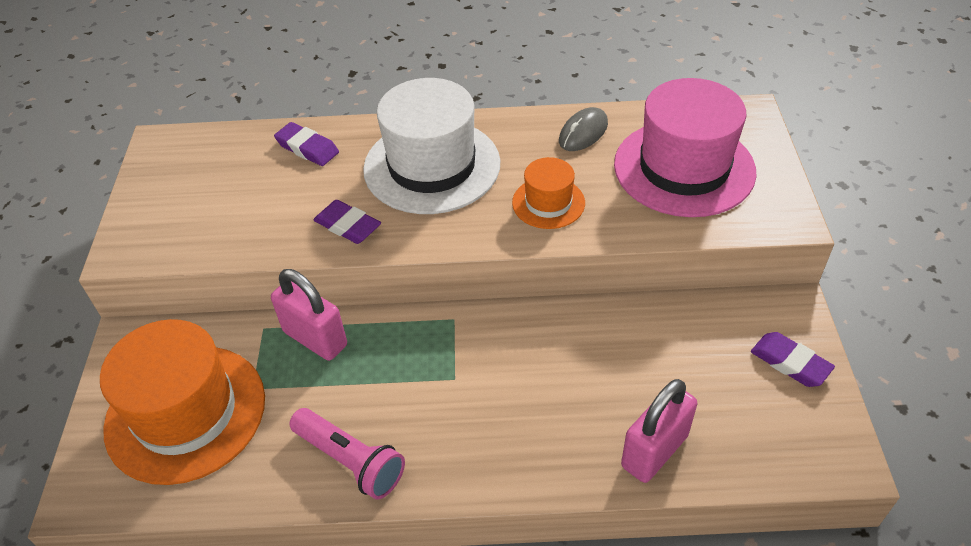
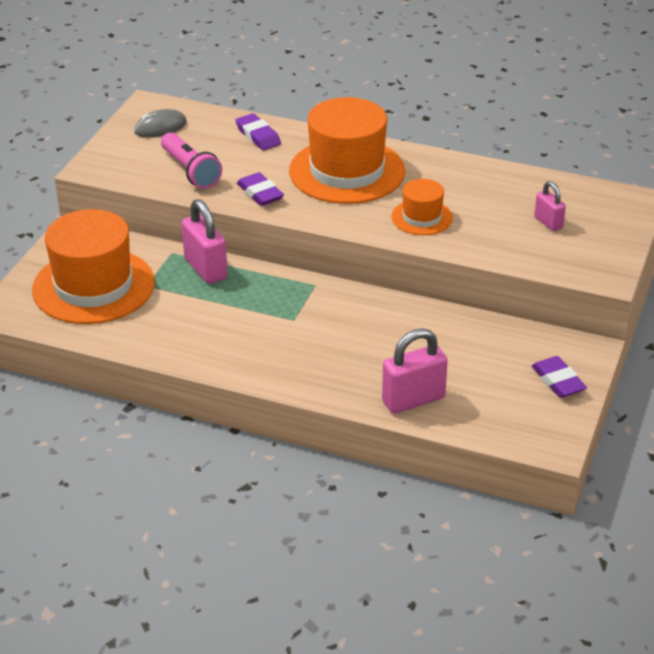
camera: 20 degrees right, 10 degrees down
(350, 461) = (192, 344): pink flashlight -> pink flashlight (190, 171)
(432, 166) = (347, 171): white hat -> orange hat
(583, 133) = (483, 179): grey mouse -> grey mouse (160, 127)
(684, 168) = (548, 222): pink hat -> pink padlock

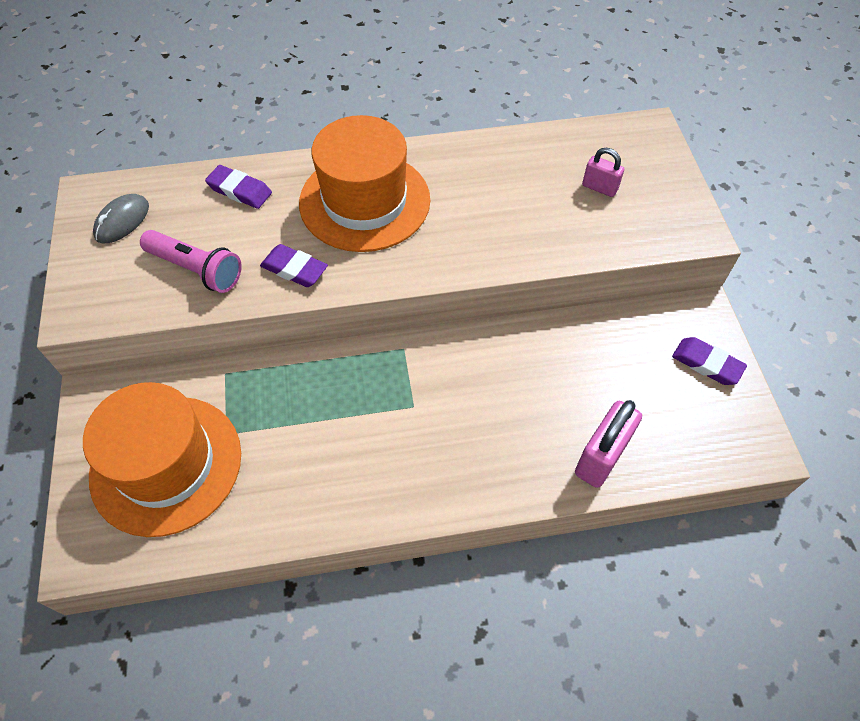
camera: 30 degrees left, 20 degrees up
(206, 269) = (277, 379): pink padlock -> none
(422, 217) = (480, 231): orange hat -> none

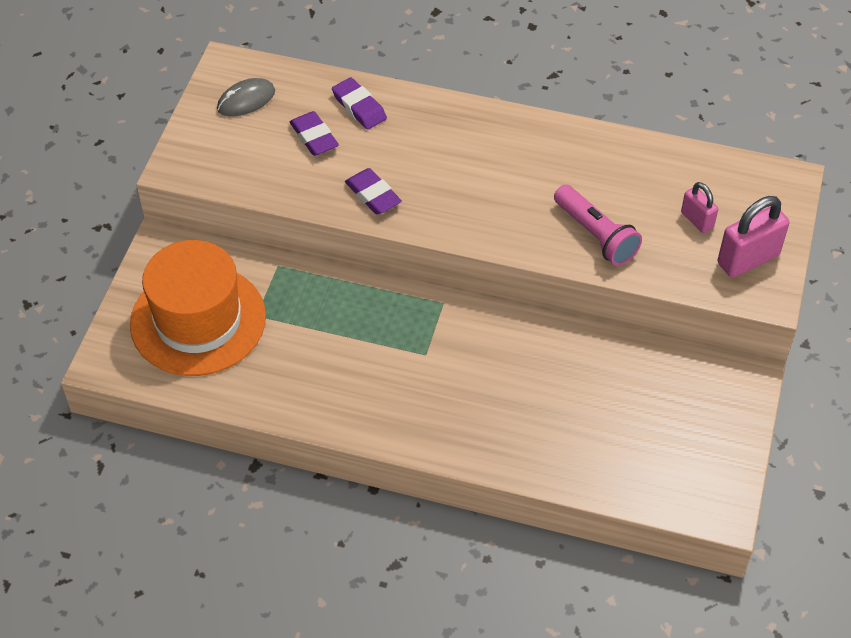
camera: 25 degrees right, 5 degrees down
(196, 269) = (290, 165): pink flashlight -> pink flashlight (595, 235)
(364, 201) = (466, 156): orange hat -> none
(601, 457) = (568, 459): pink padlock -> pink padlock (748, 259)
(707, 364) = (719, 422): purple eraser -> purple eraser (314, 137)

